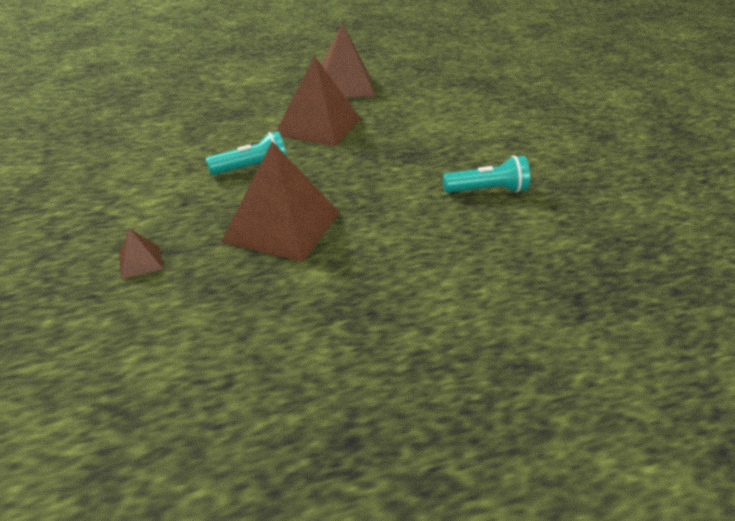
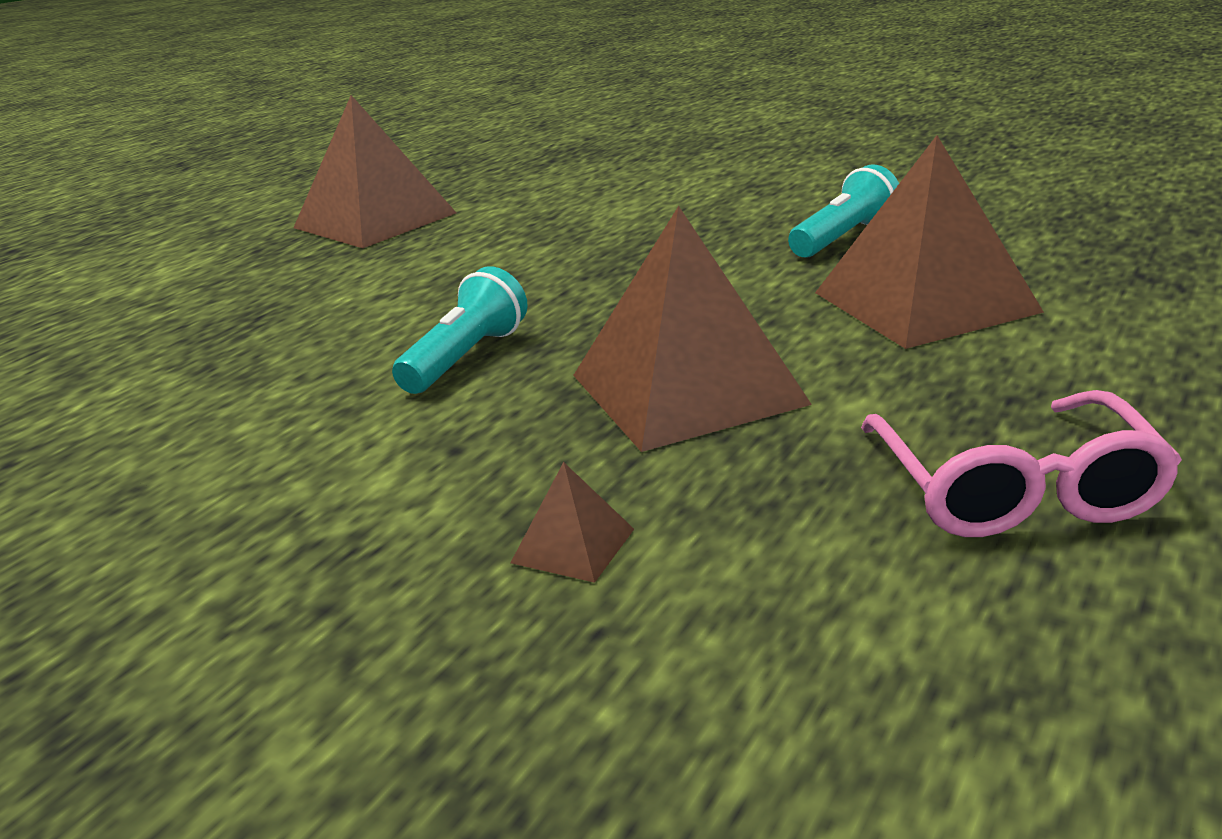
camera: 40 degrees left, 10 degrees down
(282, 349) = (1015, 490): none -> pink glasses
(318, 126) = (451, 274): brown pyramid -> brown pyramid (924, 302)

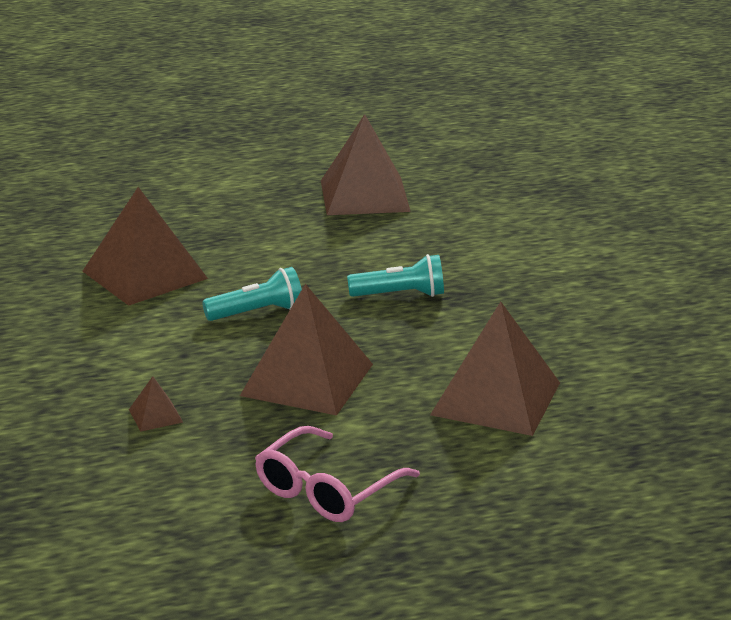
camera: 40 degrees right, 0 degrees up
(209, 393) = (144, 274): none -> brown pyramid
(844, 238) = (553, 340): turquoise flashlight -> turquoise flashlight (400, 295)

